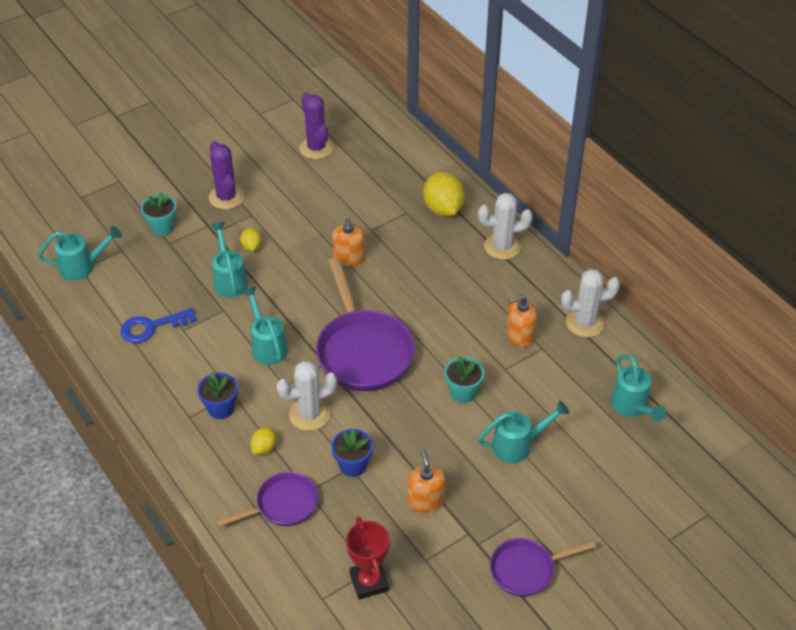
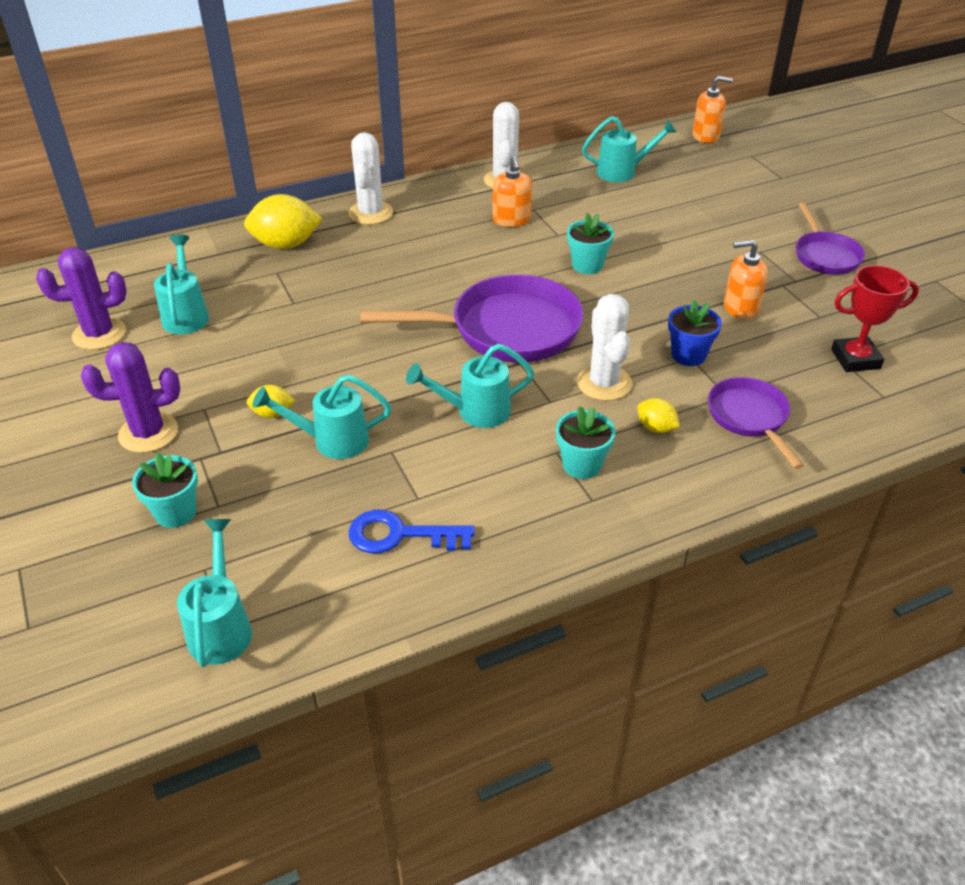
camera: 80 degrees left, 5 degrees down
(152, 327) = (400, 535): blue key -> blue key turned 105 degrees clockwise
(221, 408) = (582, 465): blue flower pot -> turquoise flower pot
(349, 258) = (337, 325): orange soap dispenser -> orange soap dispenser (706, 136)
(518, 445) = (666, 240): turquoise watering can -> turquoise watering can (186, 314)

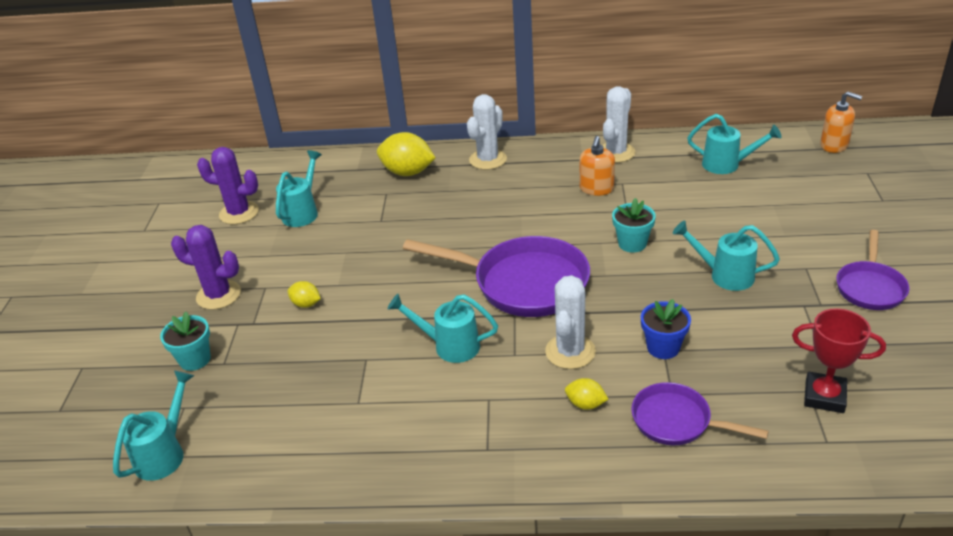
camera: 30 degrees right, 5 degrees down
(331, 441) = (330, 338): turquoise watering can -> turquoise watering can (724, 275)
(400, 535) = (325, 427): blue key -> none
(582, 465) = (500, 417): turquoise flower pot -> none
(656, 428) = (585, 404): yellow lemon -> yellow lemon turned 45 degrees counterclockwise
(740, 308) = (745, 316): orange soap dispenser -> none
(749, 418) = (676, 421): purple pan -> purple pan turned 75 degrees counterclockwise

